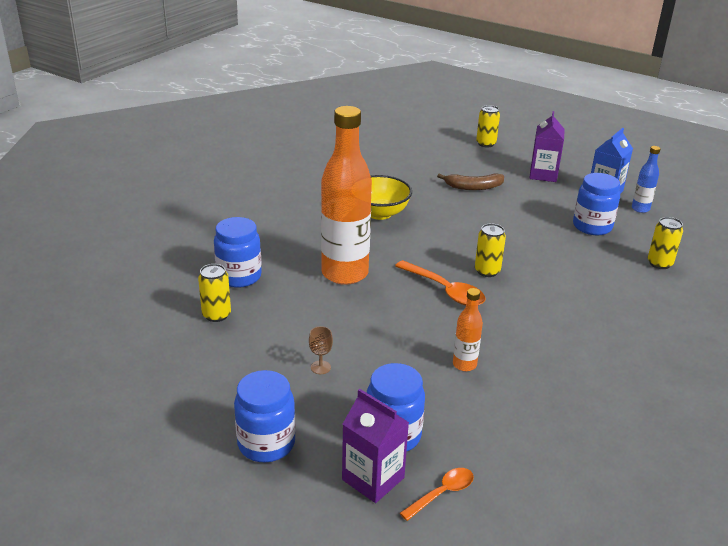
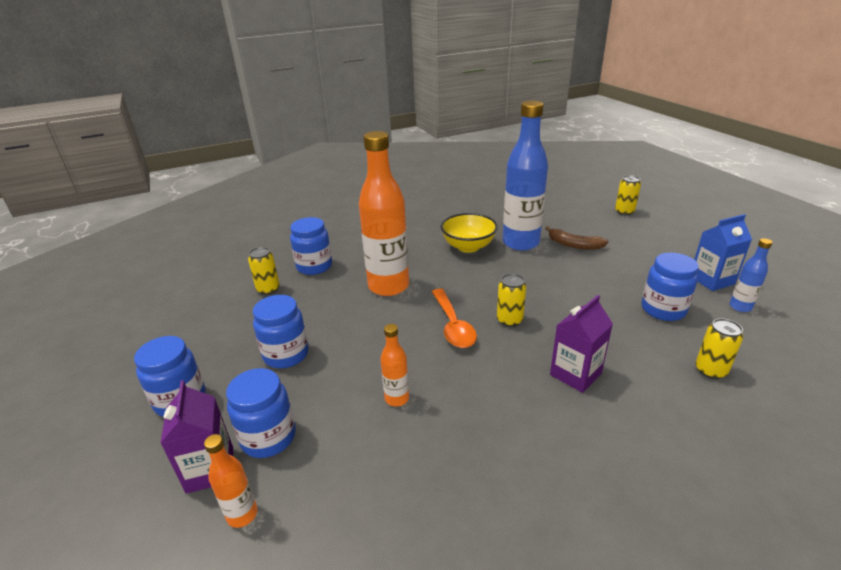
camera: 35 degrees right, 0 degrees up
(320, 367) = (286, 355): brown goblet -> blue jar
(424, 197) = (520, 243): none -> blue bottle
(442, 493) = (242, 514): orange spoon -> orange bottle
(543, 174) = (656, 249): purple carton -> purple carton (575, 374)

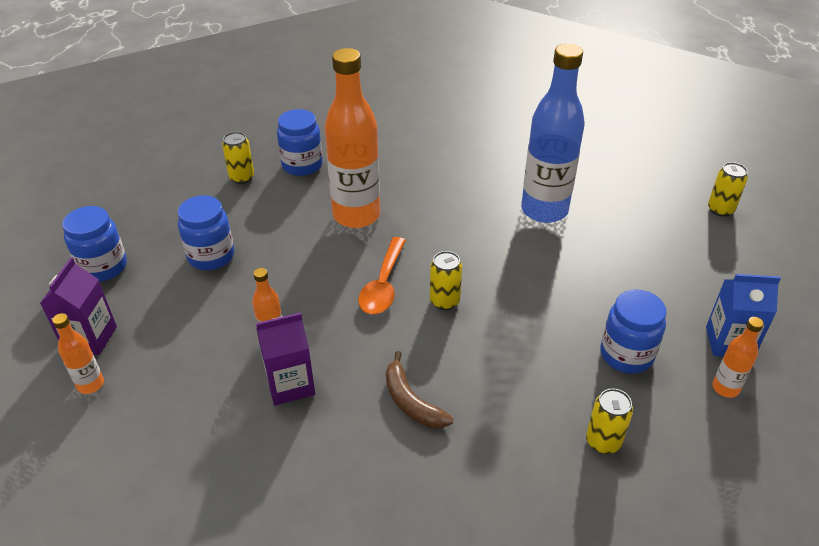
camera: 25 degrees right, 10 degrees up
(268, 437) = (147, 330): blue jar -> none
(468, 247) = (480, 195): yellow bowl -> none
(574, 245) = (606, 235): brown banana -> brown banana (411, 402)
(575, 374) = (457, 385): purple carton -> purple carton (290, 384)
(740, 307) = (725, 388): blue bottle -> orange bottle

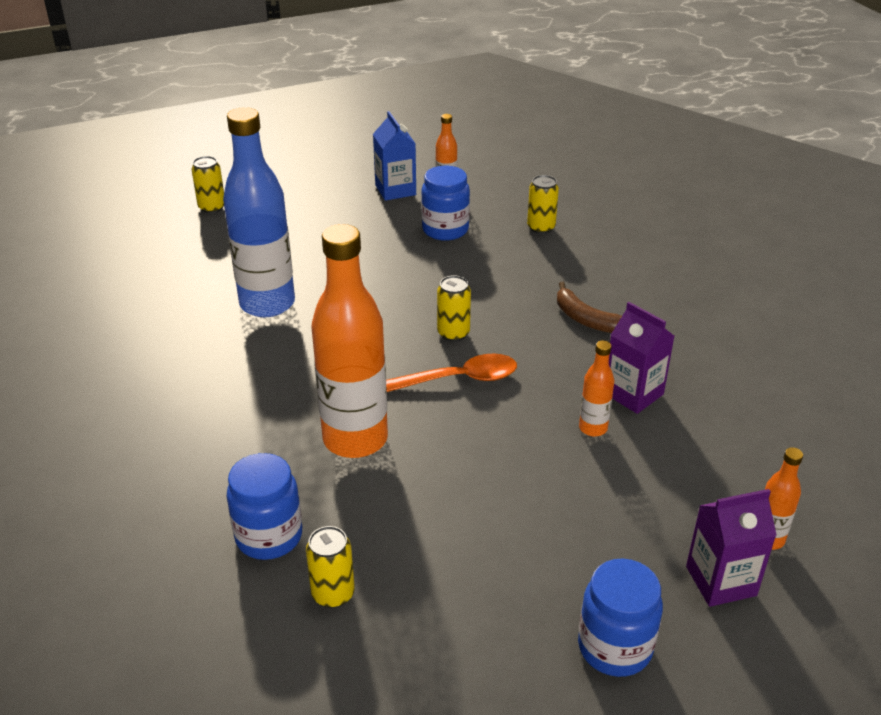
camera: 115 degrees left, 5 degrees down
(211, 256) = (515, 541): blue jar -> none
(411, 402) = (586, 319): brown banana -> brown banana turned 105 degrees clockwise

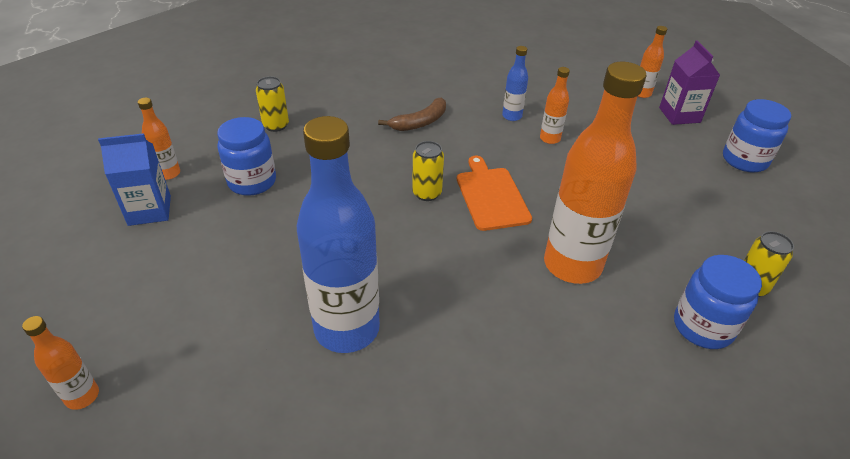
camera: 85 degrees left, 5 degrees up
(212, 207) = (82, 396): yellow can -> orange bottle
(459, 379) = (491, 196): orange spoon -> orange cutting board
(633, 394) = (512, 116): purple carton -> blue bottle

